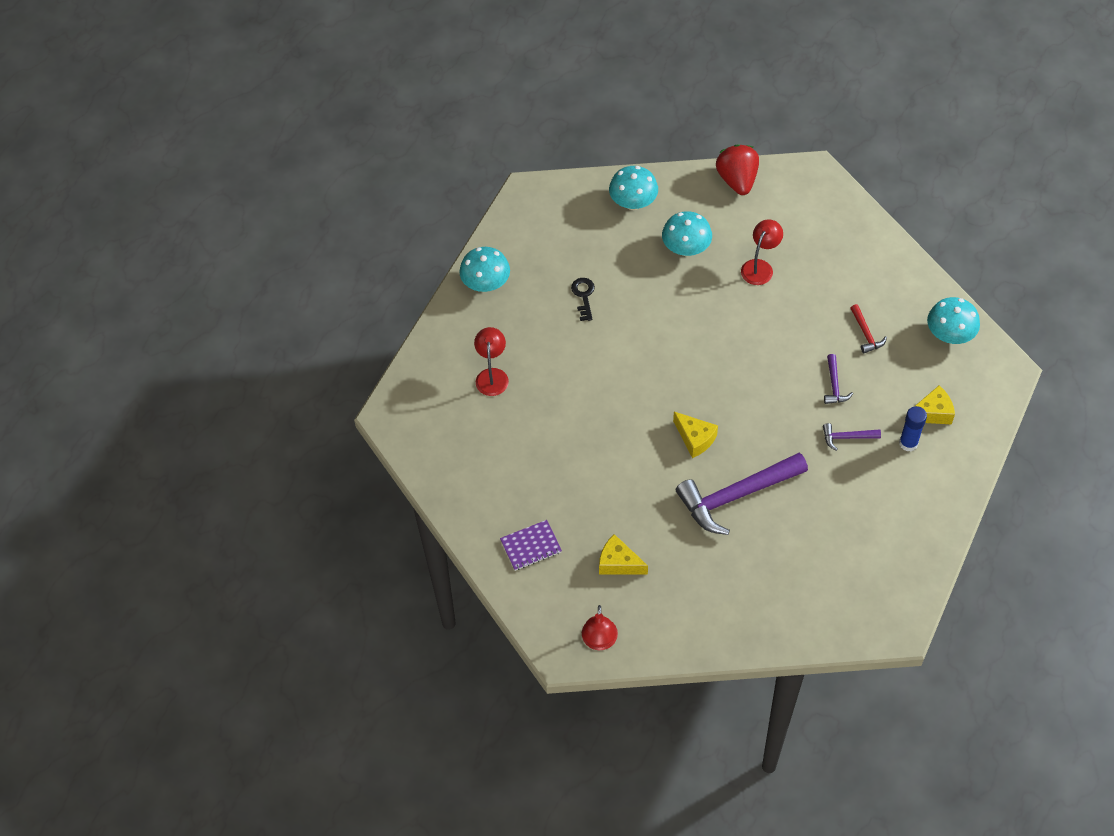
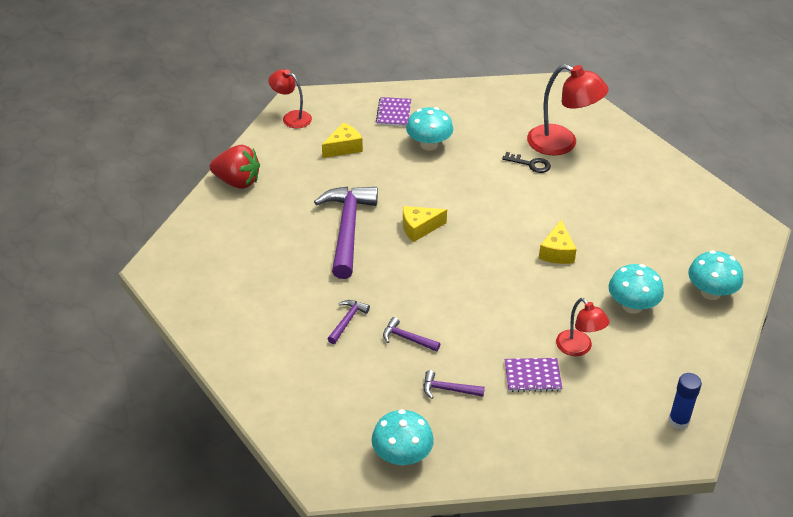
camera: 115 degrees right, 15 degrees down
(486, 283) = (661, 170): turquoise mushroom -> turquoise mushroom (429, 144)
(492, 375) = (562, 144): red lamp -> red lamp, size x1.66
(583, 296) = (613, 220): black key -> black key (530, 164)
(737, 180) = (704, 381): red strawberry -> red strawberry (237, 182)
(811, 285) = (532, 376): none -> purple notebook
(866, 333) = (448, 389): red hammer -> purple hammer
(908, 443) = (308, 359): blue glue stick -> blue glue stick (678, 421)
(932, 413) = (325, 393): yellow cheese -> yellow cheese (557, 252)

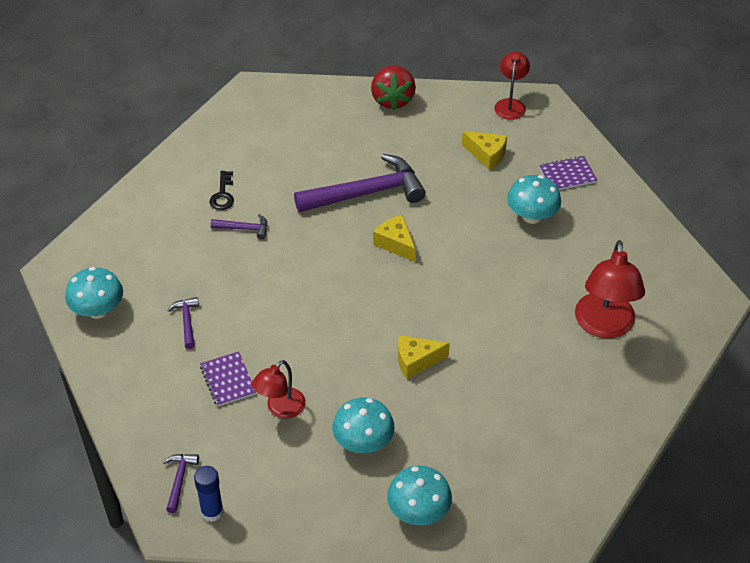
camera: 70 degrees right, 5 degrees up
(407, 338) = (239, 276): purple hammer -> purple hammer (179, 480)
(530, 164) = (550, 307): black key -> black key (223, 195)

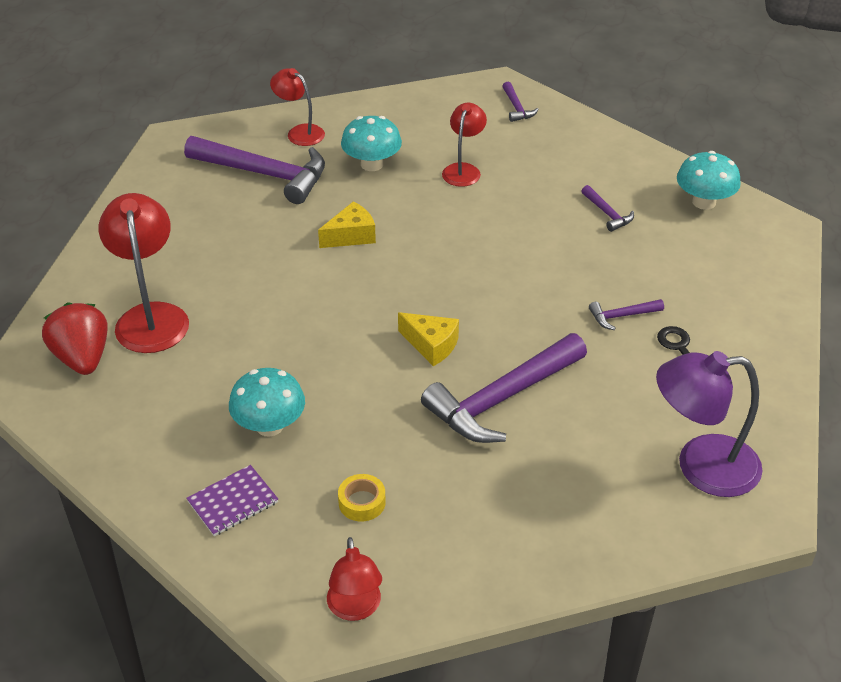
camera: 160 degrees right, 5 degrees down
(212, 512) = (474, 96): blue glue stick -> none
(228, 380) = (528, 179): purple notebook -> none
(269, 122) = (701, 466): none -> purple lamp
(392, 100) = (547, 560): red strawberry -> red strawberry (82, 358)
(418, 512) = (300, 132): turquoise mushroom -> red lamp
(472, 460) = (264, 174): none -> purple hammer
(487, 155) = (362, 502): yellow cheese -> yellow tape

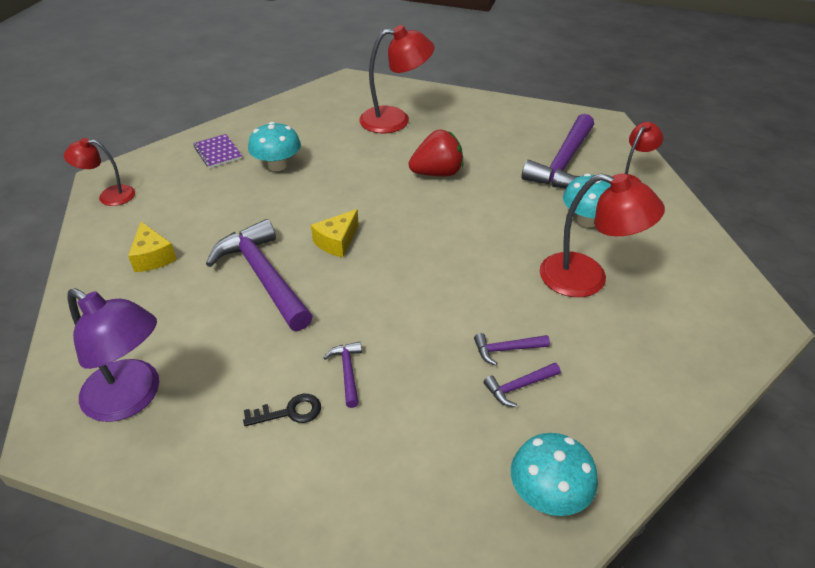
camera: 95 degrees right, 0 degrees up
(82, 358) = (361, 99): red strawberry -> red strawberry (437, 173)
(351, 236) = (481, 205): yellow cheese -> yellow cheese (153, 257)
(362, 502) = (192, 201): yellow tape -> none
(463, 170) = (587, 279): red lamp -> red lamp, size x1.66
(516, 108) = (719, 332): purple hammer -> purple hammer (506, 349)
(701, 466) = (132, 398): purple lamp -> purple lamp turned 120 degrees clockwise

